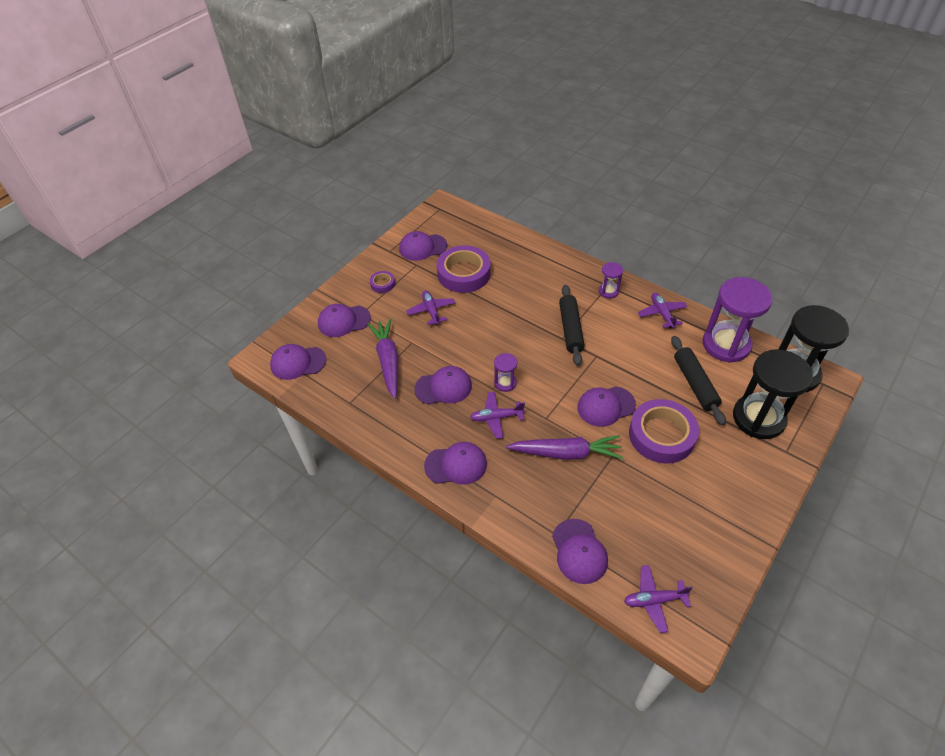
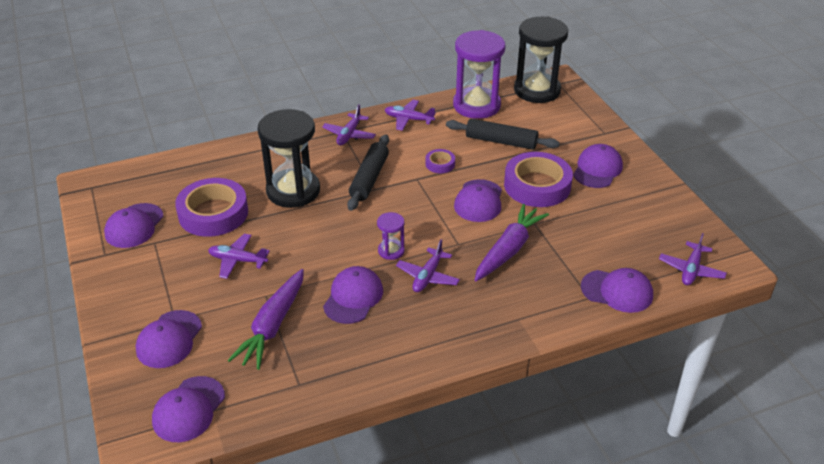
camera: 60 degrees left, 10 degrees down
(382, 284) = (150, 282): purple tape -> purple tape (440, 164)
(388, 361) = (272, 326): purple carrot -> purple carrot turned 90 degrees counterclockwise
(456, 465) = (460, 331): purple cap -> purple cap (597, 169)
(570, 329) = (369, 178): black rolling pin -> black rolling pin turned 75 degrees clockwise
(608, 291) = (349, 134): purple hourglass -> purple plane
(758, 418) = (563, 129): black hourglass -> black hourglass (293, 191)

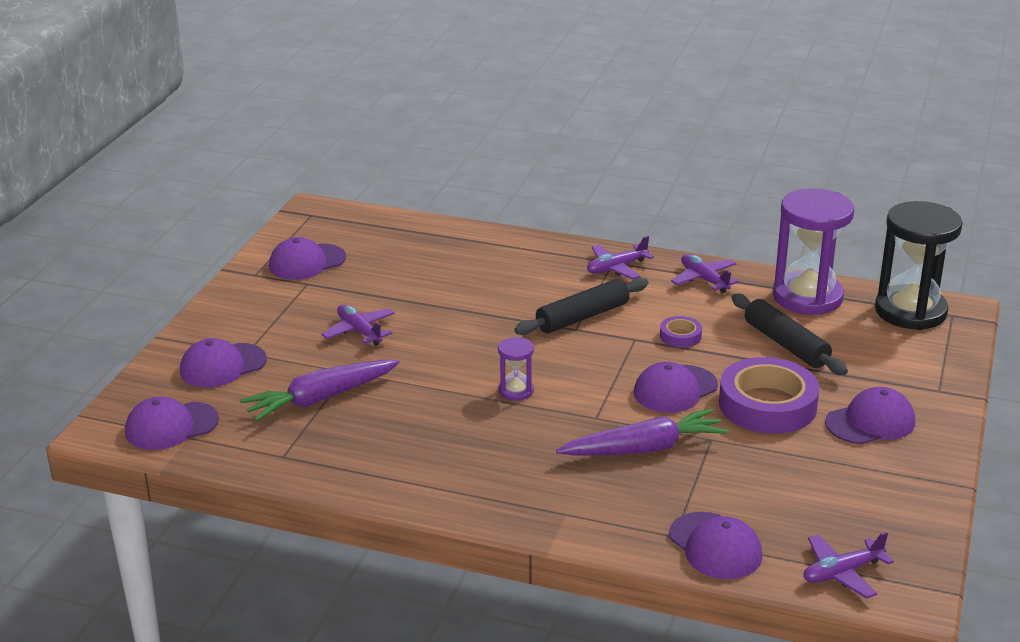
camera: 40 degrees right, 10 degrees down
(213, 213) = (388, 282): purple tape -> none
(293, 191) = (489, 295): black hourglass -> none
(353, 297) = (424, 412): purple cap -> none
(428, 276) = (522, 430): purple plane -> none

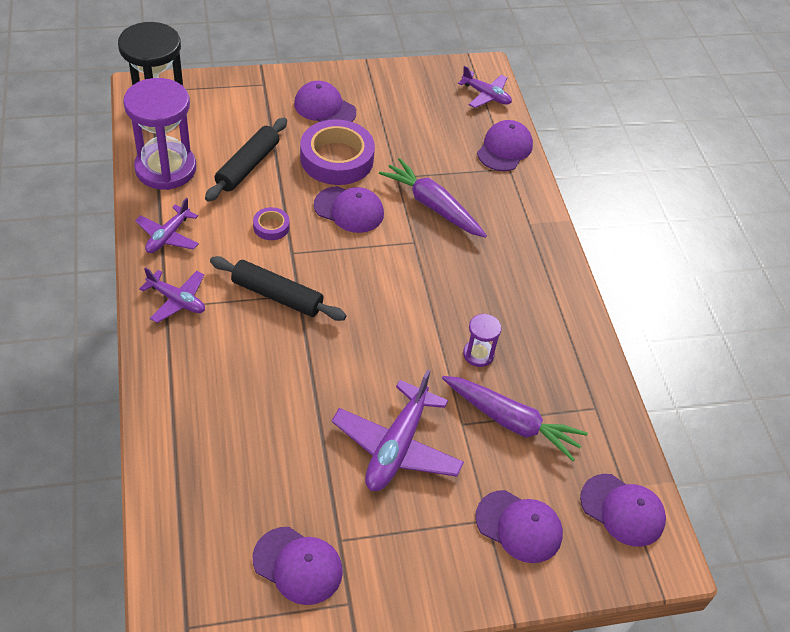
camera: 125 degrees left, 20 degrees up
(359, 331) = (397, 446): purple plane -> purple plane, size x1.69
(516, 391) = (412, 299): purple hourglass -> purple hourglass (478, 354)

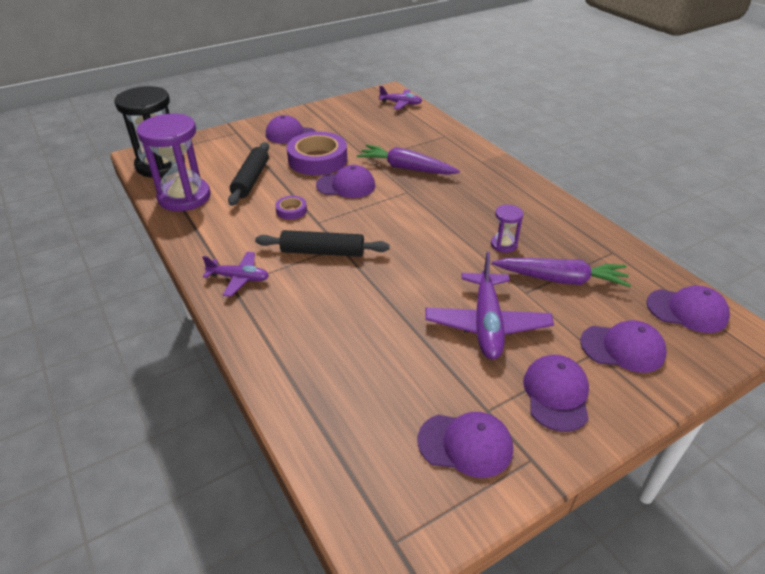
camera: 15 degrees left, 10 degrees down
(168, 236) = (208, 238): purple plane -> none
(504, 149) = (434, 127): purple cap -> purple cap (556, 394)

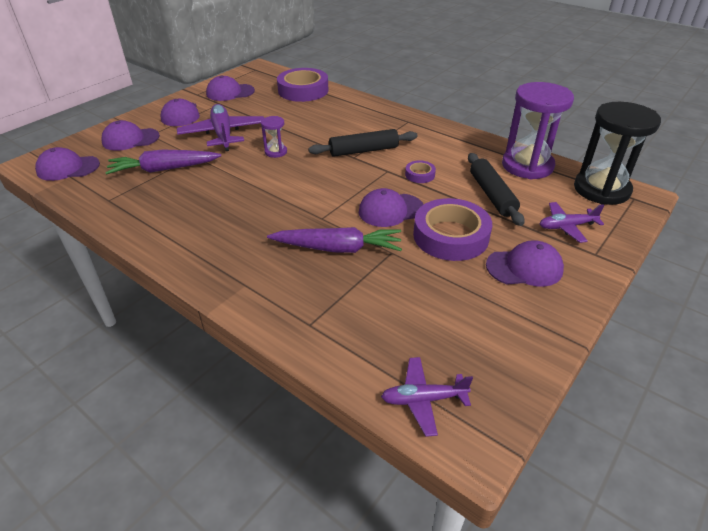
camera: 160 degrees right, 0 degrees up
(239, 278) = (408, 125): purple plane -> purple plane (566, 226)
(329, 409) = (303, 90): none -> purple tape
(504, 244) = (212, 186): purple hourglass -> purple hourglass (276, 152)

